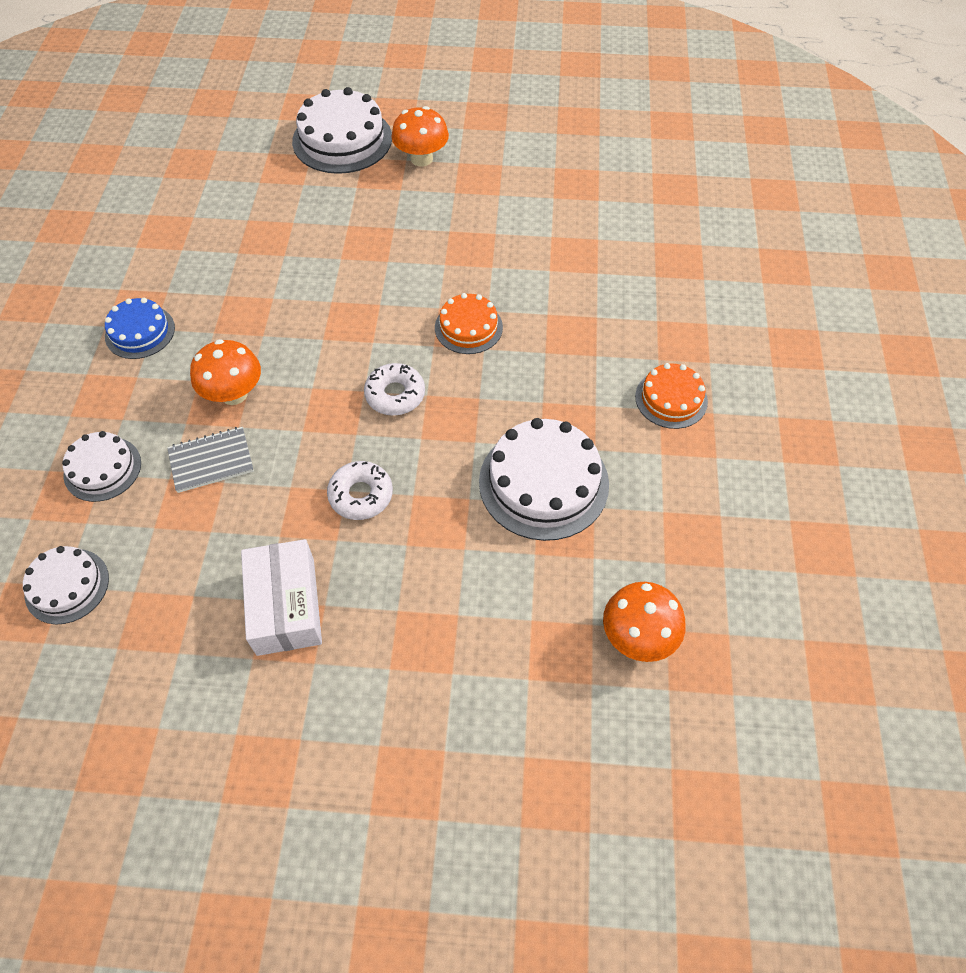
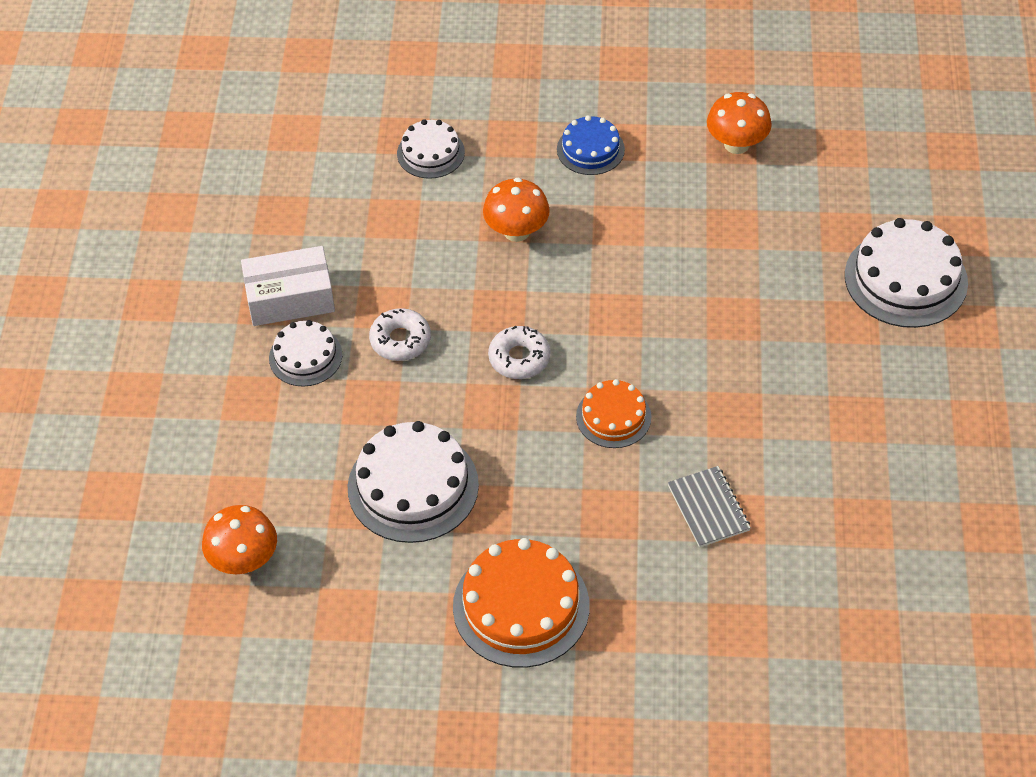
camera: 90 degrees right, 5 degrees down
(67, 586) = (316, 153): white cake -> white cake (305, 356)
(211, 461) = (438, 226): grey notebook -> grey notebook (708, 508)
(421, 159) = (884, 359): orange mushroom -> orange mushroom (736, 144)
(671, 399) = (521, 606): orange cake -> orange cake, size x1.70

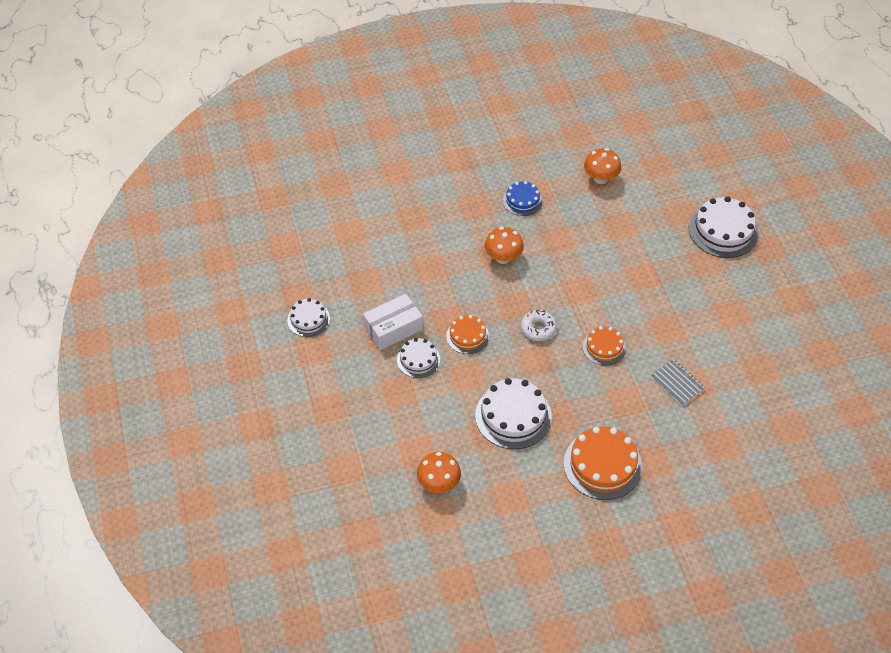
camera: 20 degrees left, 0 degrees up
(400, 340) = (467, 336): white donut -> orange cake
(430, 153) = (434, 224): white cake -> white cake (308, 319)

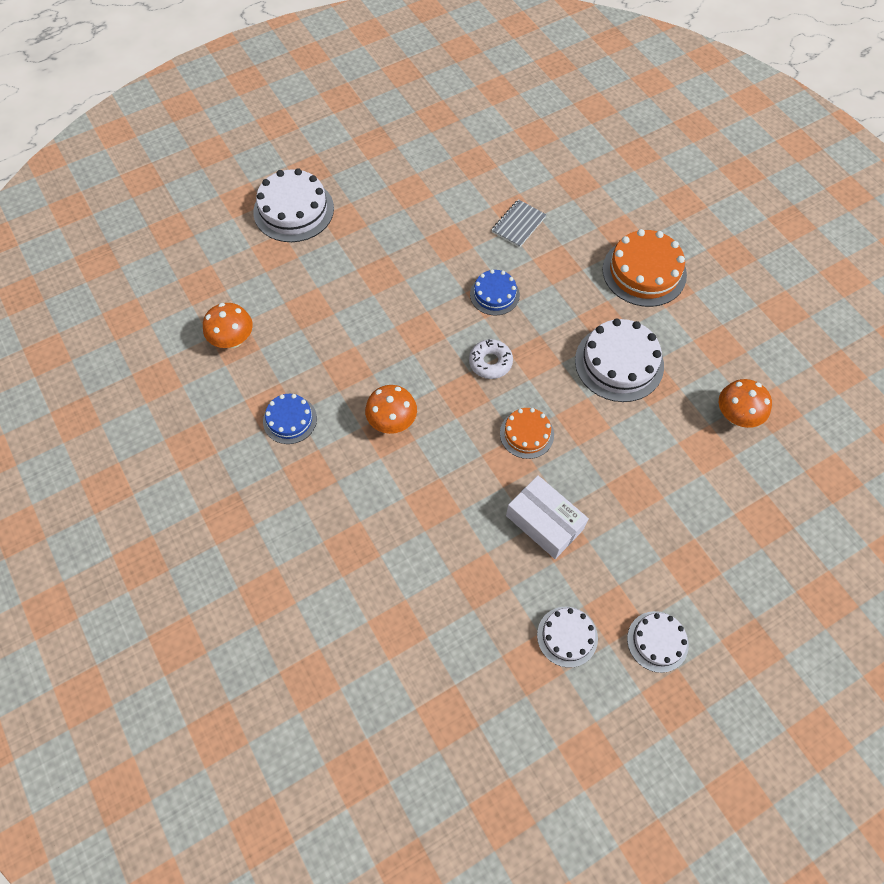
camera: 105 degrees left, 10 degrees up
(418, 359) = (581, 480): white cake -> white cake (657, 641)
(604, 347) = (494, 294): orange cake -> blue cake

